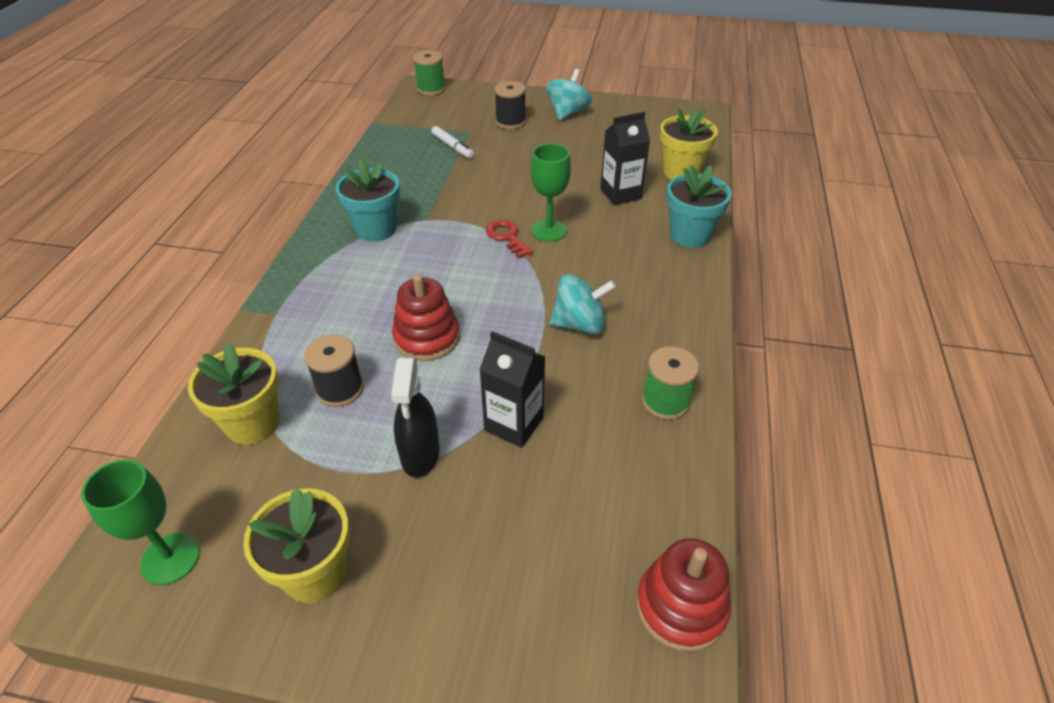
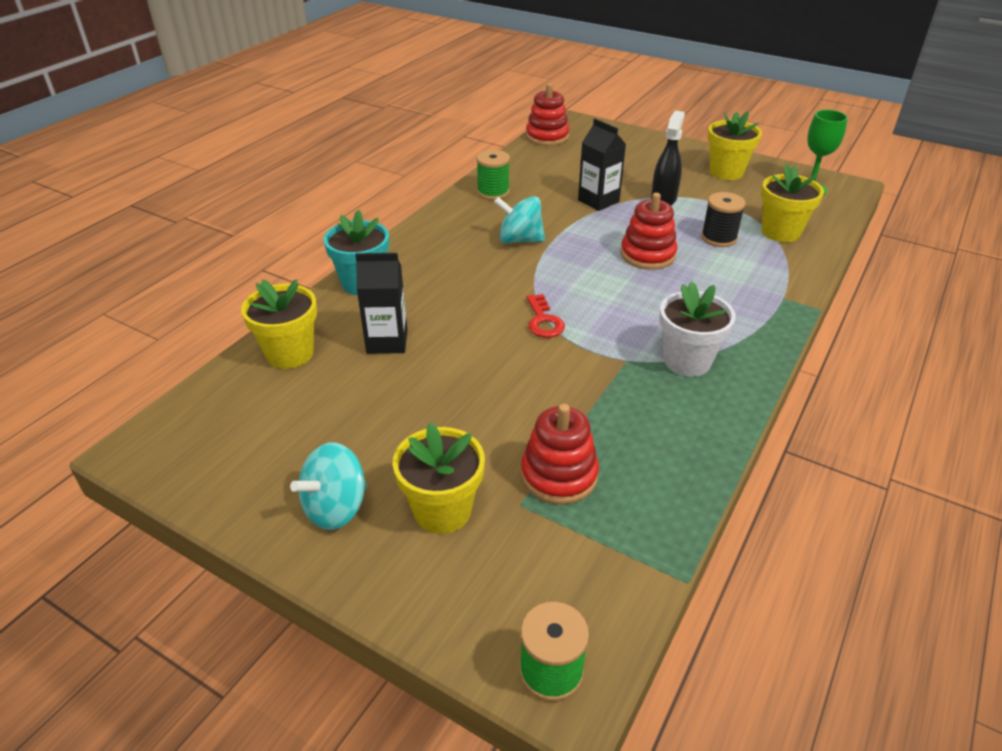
camera: 160 degrees left, 5 degrees down
(376, 229) = (687, 361): turquoise flower pot -> white flower pot
(452, 147) = (559, 475): white marker -> red stacking toy
(510, 122) = (442, 510): black spool -> yellow flower pot
(549, 230) = (496, 318): green goblet -> none

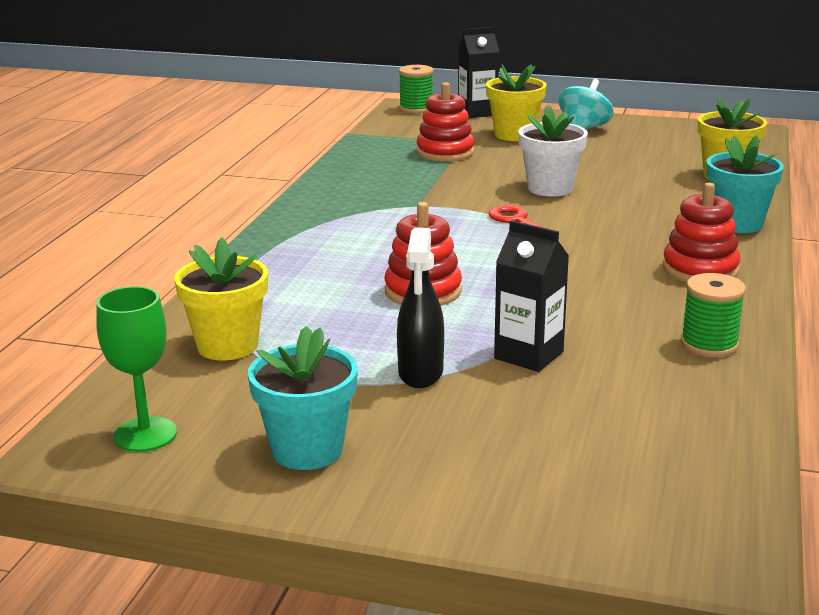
camera: 165 degrees right, 15 degrees down
(387, 341) = (651, 191): black carton -> black carton (477, 112)
(520, 240) = (604, 286): turquoise spinning top -> none
(547, 137) = (730, 488): red stacking toy -> red stacking toy (700, 269)
(687, 361) = (357, 212): white flower pot -> white flower pot (550, 188)
(718, 238) = (325, 325): black spool -> none
(726, 172) = (307, 450): yellow flower pot -> turquoise flower pot

